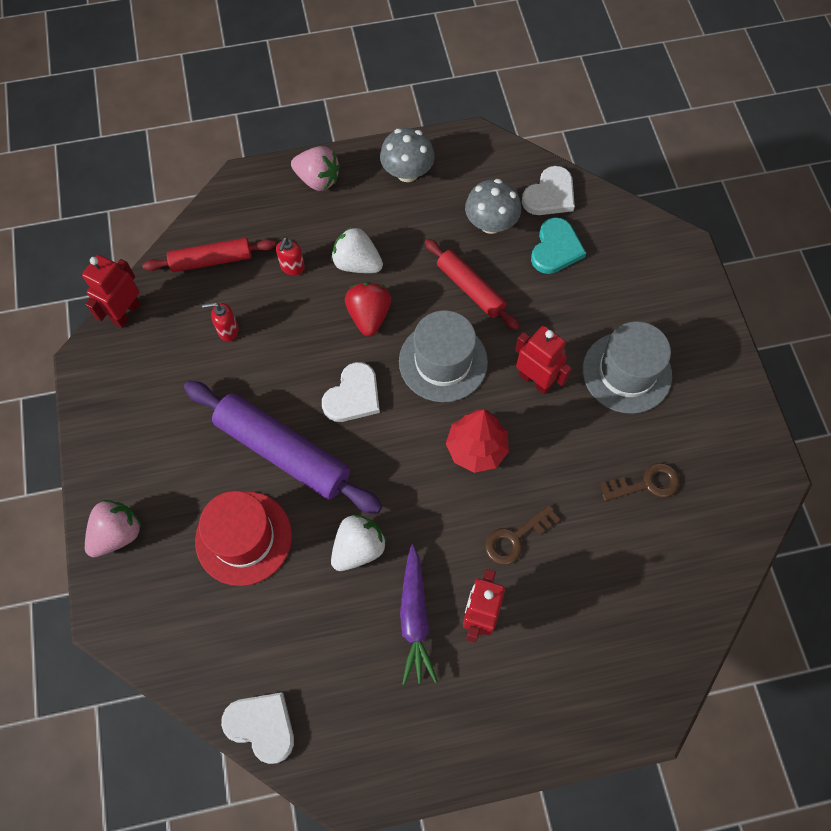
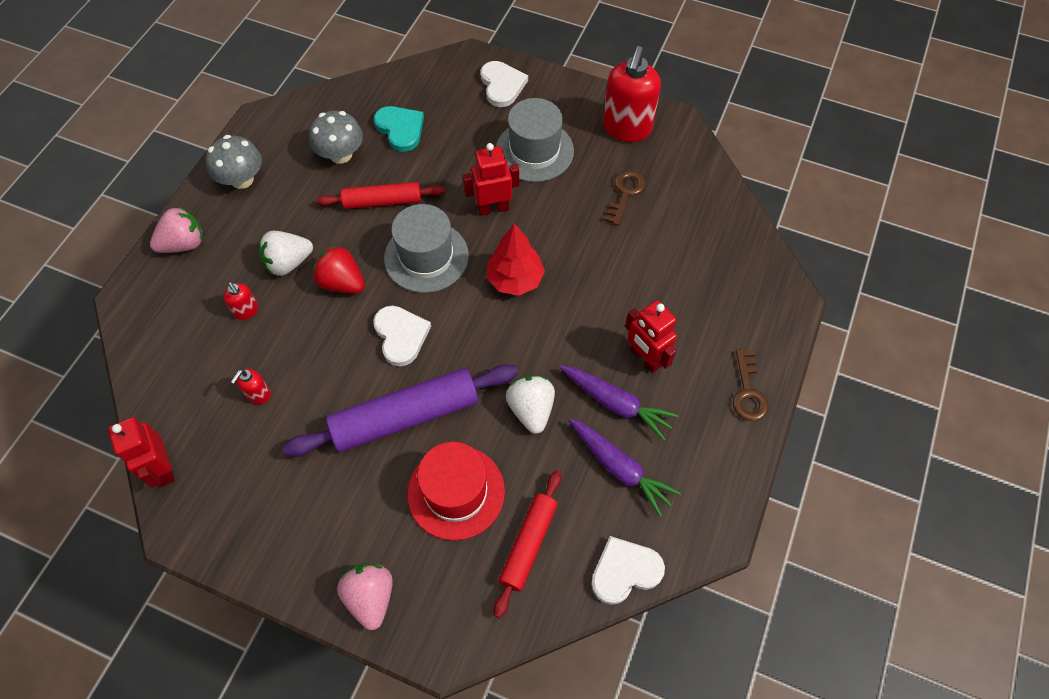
camera: 55 degrees left, 5 degrees down
(211, 260) = (179, 368): red rolling pin -> red rolling pin (528, 544)
(354, 661) = (619, 468): none -> purple carrot
(515, 538) = (604, 298): brown key -> brown key (748, 391)
(550, 195) = (353, 104): white heart -> white heart (502, 85)
(724, 436) = (626, 128): none -> red soap dispenser

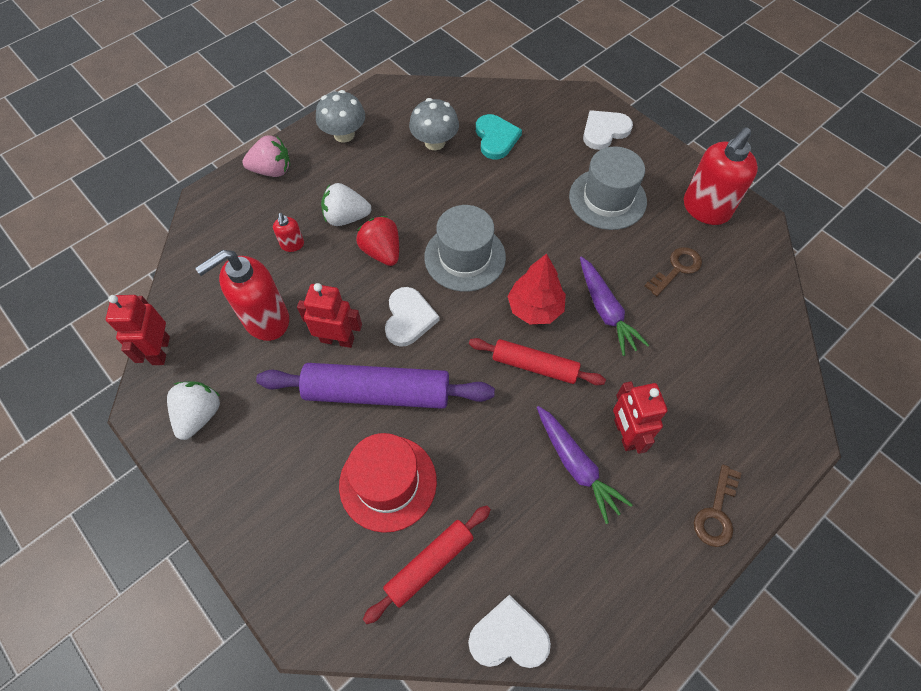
camera: 25 degrees right, 0 degrees up
(258, 394) = (266, 320): red soap dispenser -> red soap dispenser, size x2.18
(370, 597) = (266, 545): pink strawberry -> none
(382, 201) = (450, 194): red rolling pin -> red rolling pin (535, 366)
(493, 208) = (545, 236): red robot -> red robot (337, 339)
(502, 85) = (604, 131): white heart -> white heart turned 135 degrees counterclockwise
(531, 410) = (493, 436): white strawberry -> white strawberry (199, 415)
(619, 468) = (551, 531): purple carrot -> purple carrot (605, 311)

